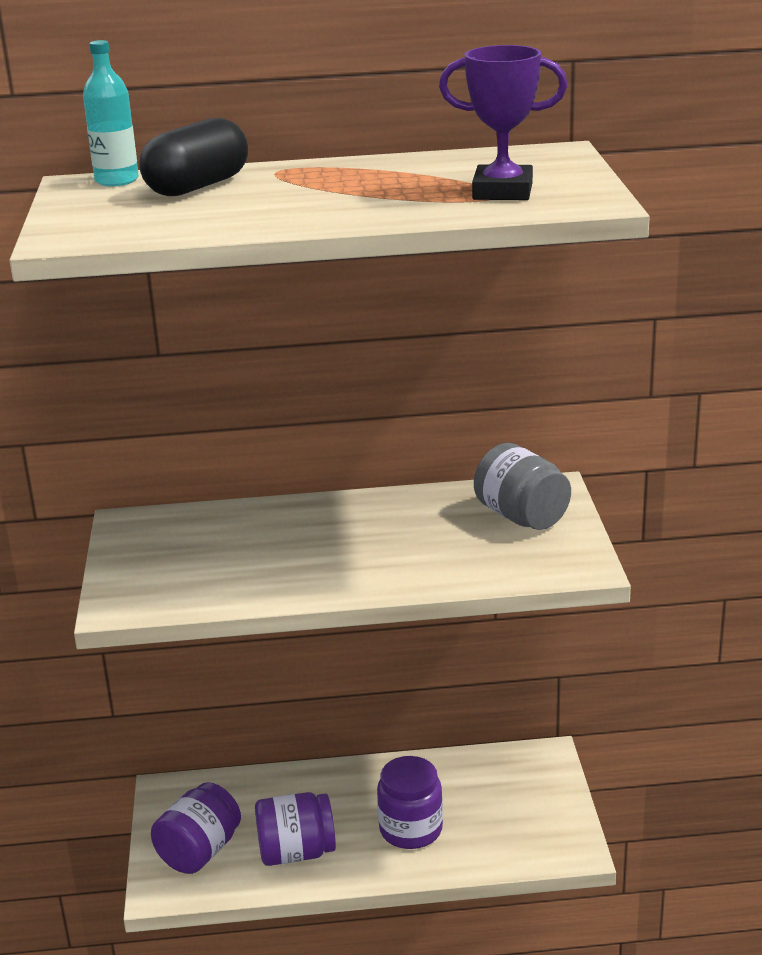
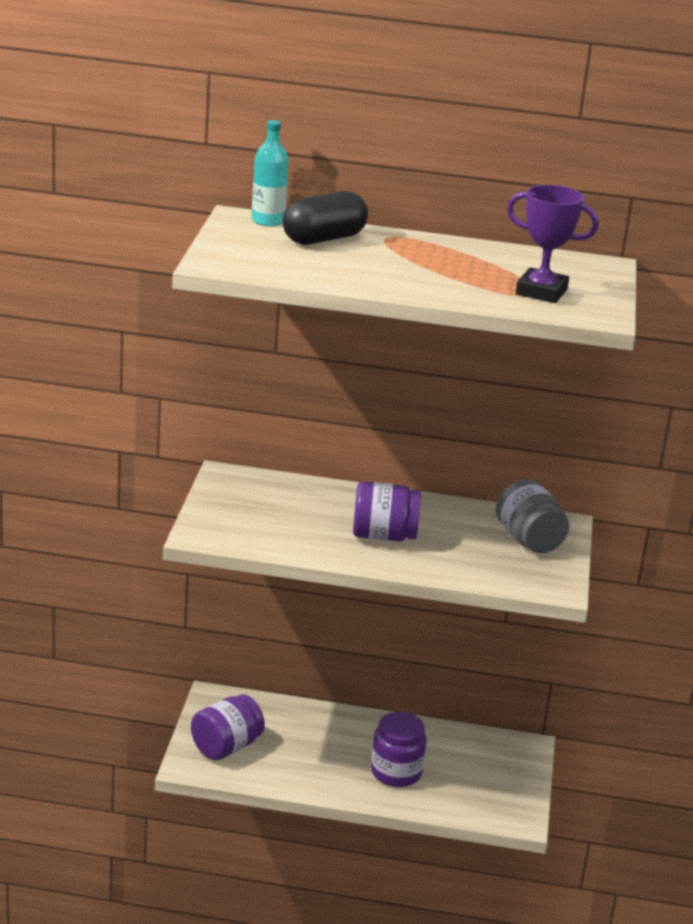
camera: 10 degrees right, 0 degrees up
(296, 852) = (300, 766): purple jar -> purple jar (383, 536)

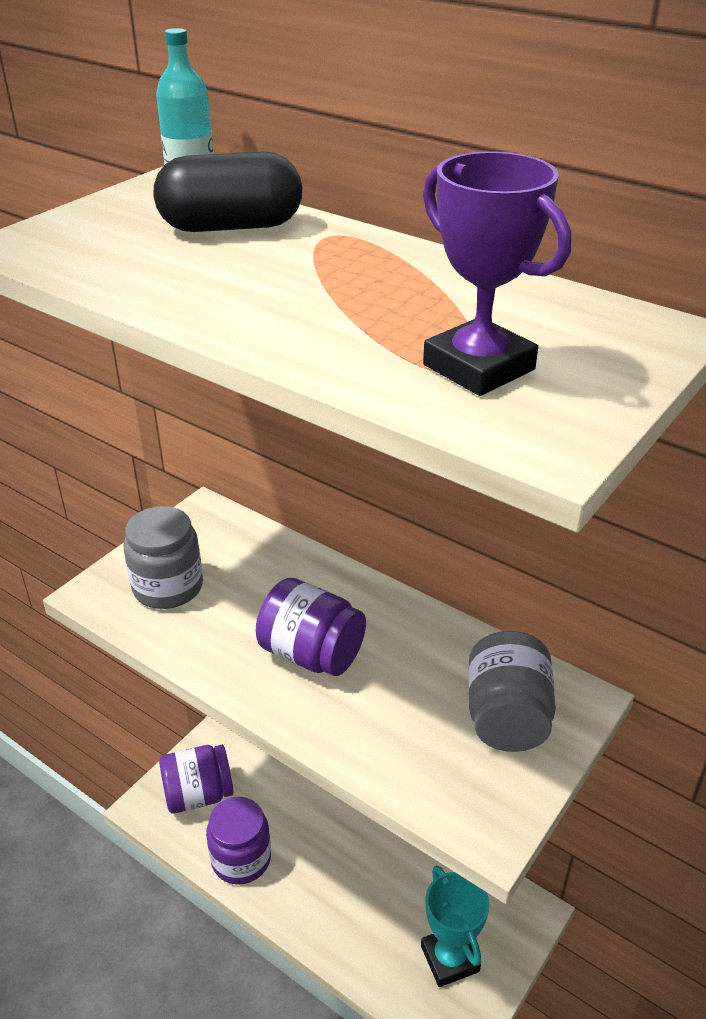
camera: 30 degrees right, 10 degrees up
(248, 521) = (168, 587): none -> grey jar
(396, 772) = (352, 896): purple jar -> purple jar (241, 859)
(489, 785) = (449, 958): none -> turquoise trophy

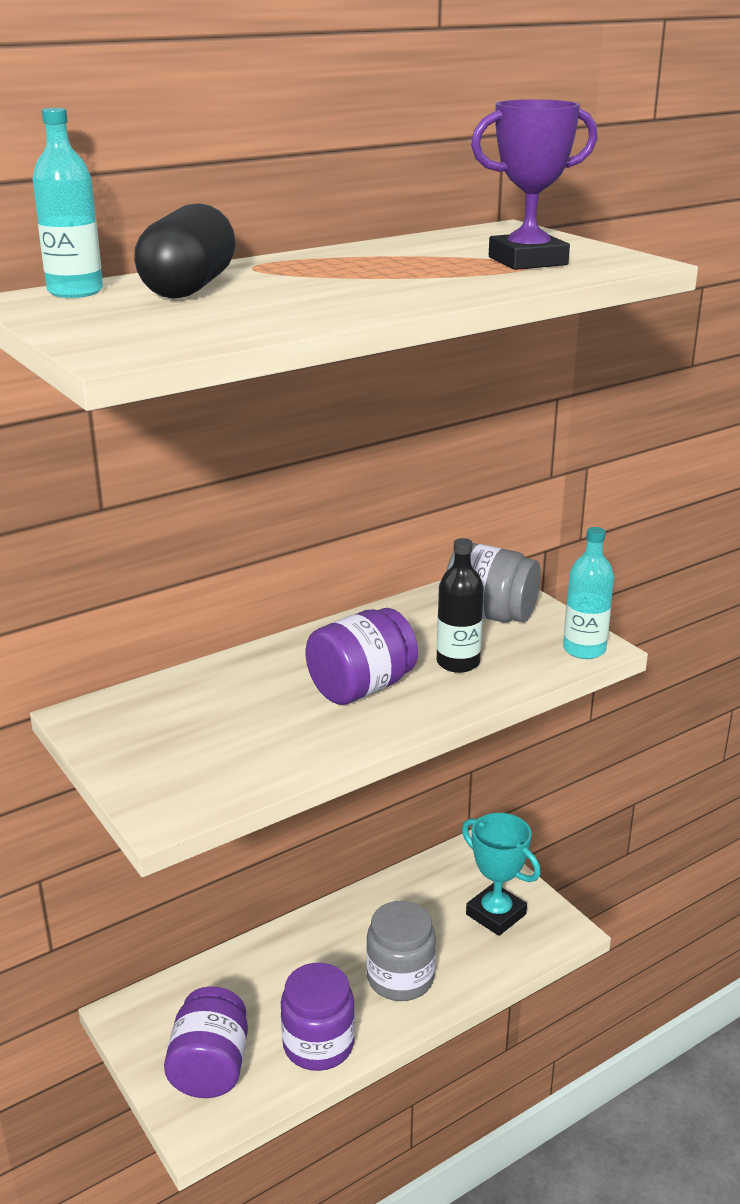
camera: 70 degrees left, 10 degrees down
(168, 587) = (196, 758): grey jar -> grey jar (400, 978)
(391, 713) = (458, 662): none -> black bottle
(449, 958) = (495, 914): turquoise trophy -> turquoise trophy turned 45 degrees clockwise
(477, 821) = (584, 649): none -> turquoise bottle

